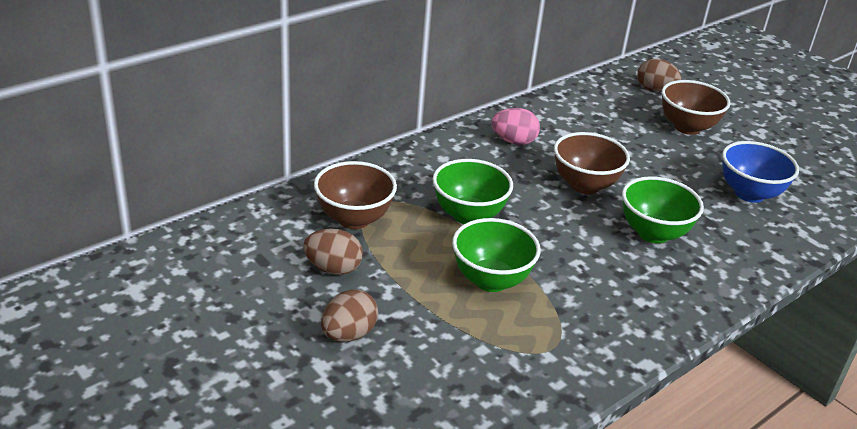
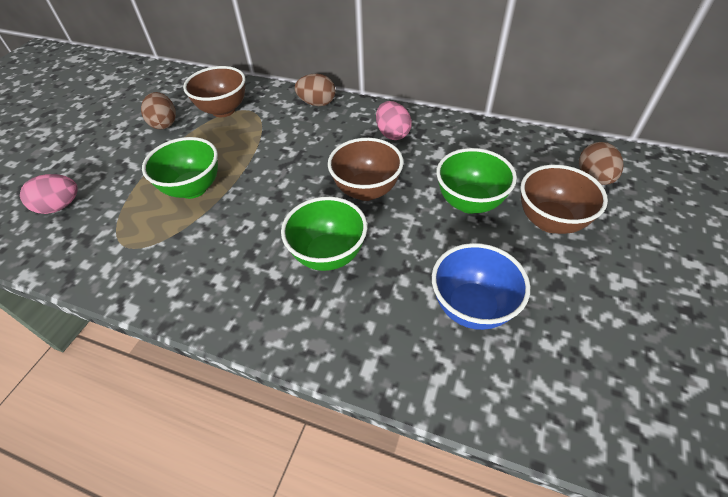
camera: 65 degrees right, 15 degrees up
(348, 334) = (100, 154): brown egg -> brown egg (317, 103)
(434, 387) = (60, 206): none -> pink egg
(468, 215) = (267, 150): green bowl -> green bowl (469, 203)

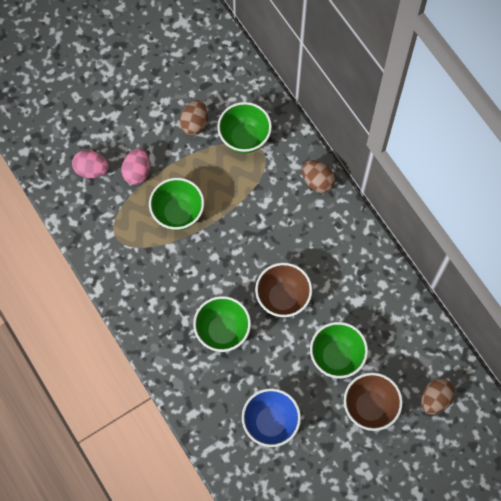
camera: 35 degrees right, 20 degrees up
(223, 110) = (244, 138): brown bowl -> green bowl
(392, 134) = (343, 258): pink egg -> pink egg (137, 172)

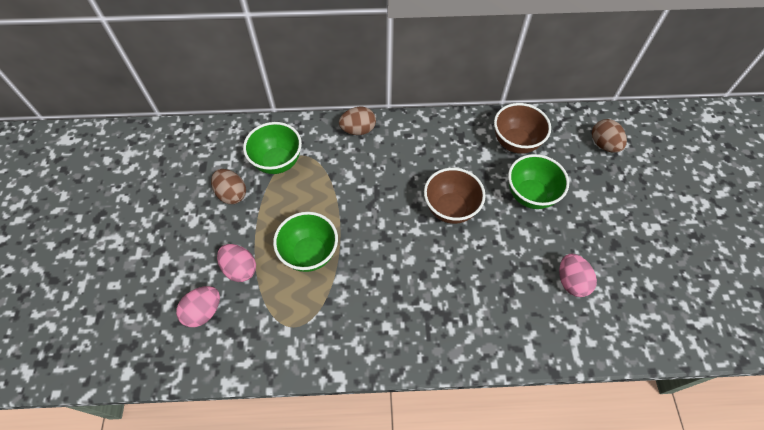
camera: 60 degrees left, 10 degrees down
(222, 331) = (455, 276): green bowl -> none
(270, 423) = (571, 281): blue bowl -> pink egg
(370, 407) = (590, 193): brown bowl -> brown bowl (515, 143)

